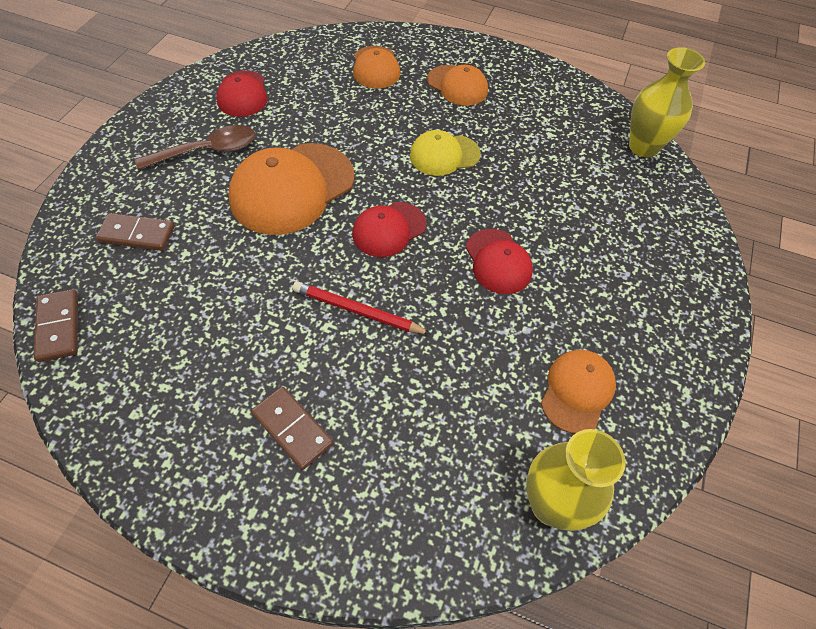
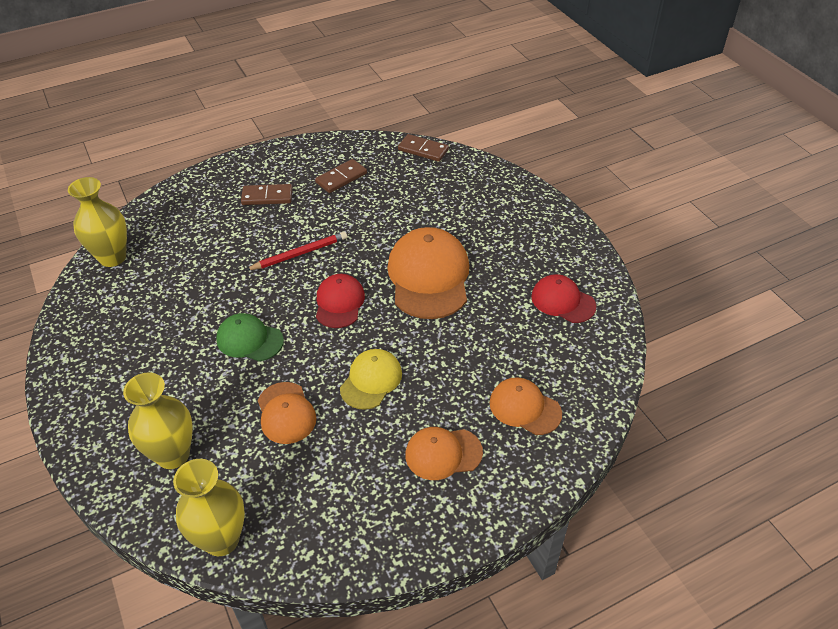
camera: 135 degrees right, 10 degrees down
(137, 234) = (461, 196): brown domino -> brown domino (341, 178)
(207, 151) = (510, 254): brown spoon -> none
(498, 261) = (249, 340): red cap -> green cap
(577, 391) = (135, 310): orange cap -> orange cap (286, 413)
(639, 220) = (173, 455): none -> yellow vase

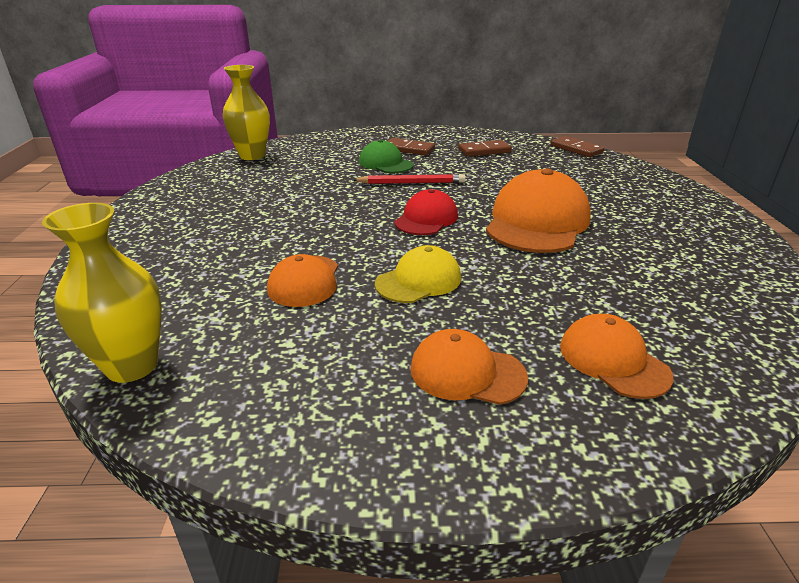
camera: 25 degrees right, 15 degrees down
(173, 455) = (164, 280): yellow vase -> none
(249, 340) = (317, 222): green cap -> green cap (385, 163)
(563, 301) = (706, 275): red cap -> none

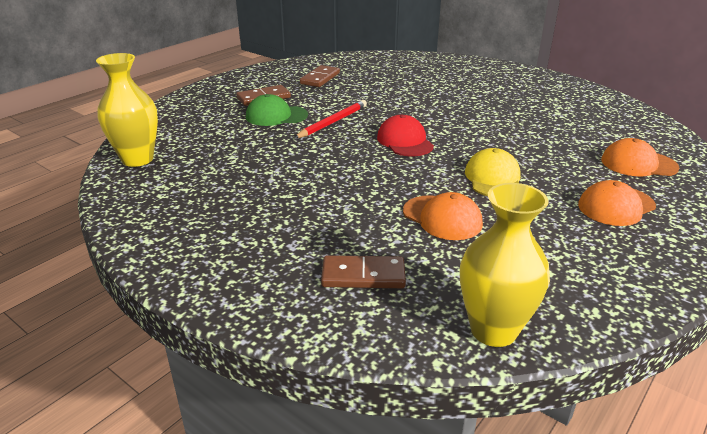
camera: 50 degrees left, 0 degrees up
(537, 222) = (462, 113): orange cap -> none
(576, 149) = (371, 56): brown domino -> brown domino (363, 275)

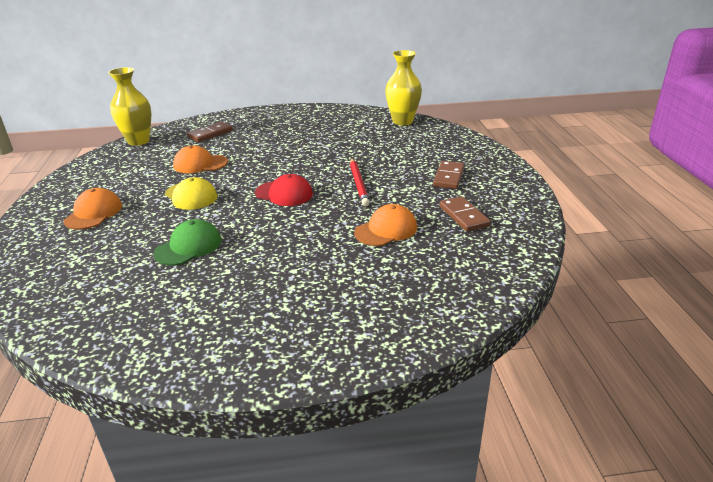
camera: 135 degrees right, 0 degrees up
(276, 116) = (403, 170): green cap -> green cap (188, 247)
(638, 164) = (79, 258): orange cap -> orange cap (386, 230)

